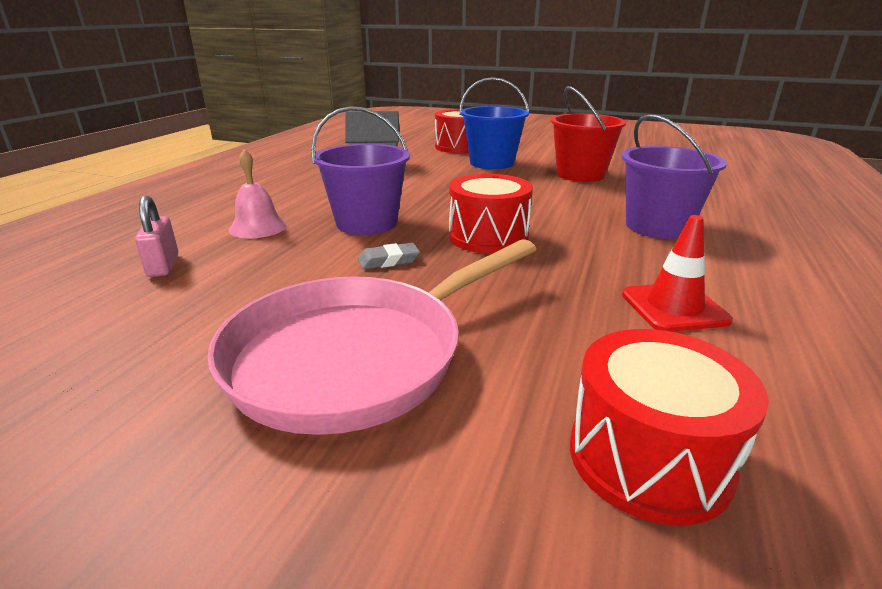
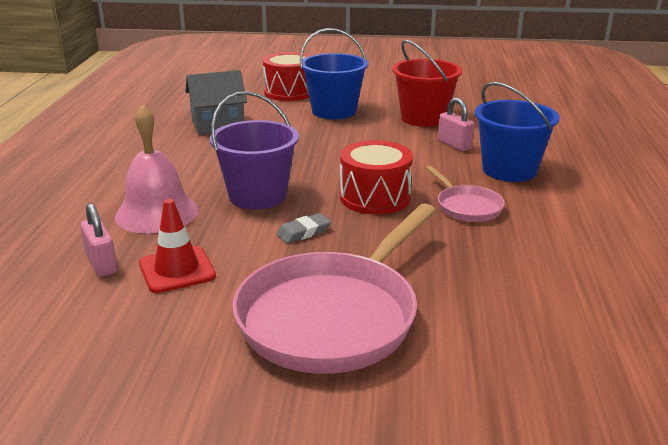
camera: 15 degrees left, 0 degrees up
(258, 227) = (157, 213): pink bell -> pink bell, size x1.51
(590, 256) = (466, 206): none -> pink pan
(603, 199) = (454, 145): none -> pink padlock
(649, 458) = (557, 349): red drum -> none
(658, 226) = (509, 170): purple bucket -> blue bucket
(674, 307) = (542, 243): red traffic cone -> red traffic cone (177, 270)

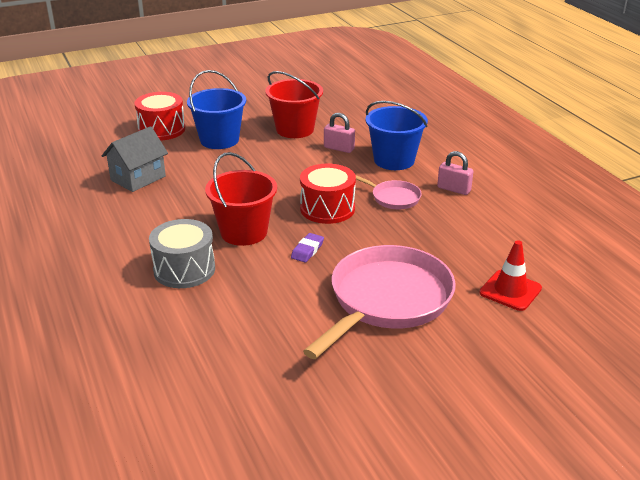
camera: 30 degrees left, 5 degrees up
(101, 264) = (193, 321): pink padlock -> pink padlock (454, 189)
(157, 213) = (184, 269): pink bell -> grey drum
(177, 270) = (253, 306): red traffic cone -> red traffic cone (510, 290)
(257, 196) = (244, 232): purple bucket -> red bucket
(303, 232) = (307, 250): grey eraser -> purple eraser
(334, 315) = (386, 301): pink pan -> pink pan turned 150 degrees counterclockwise

